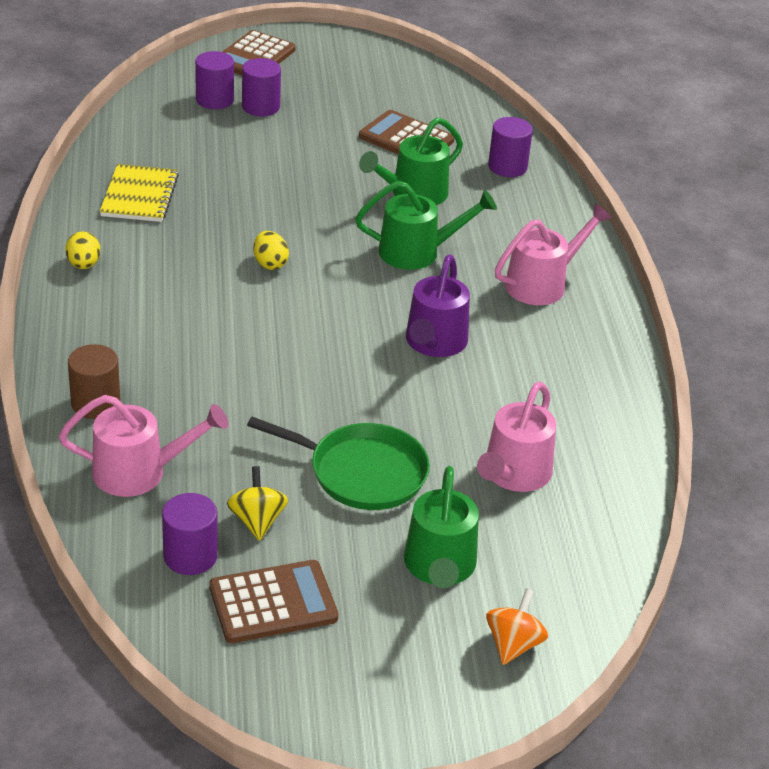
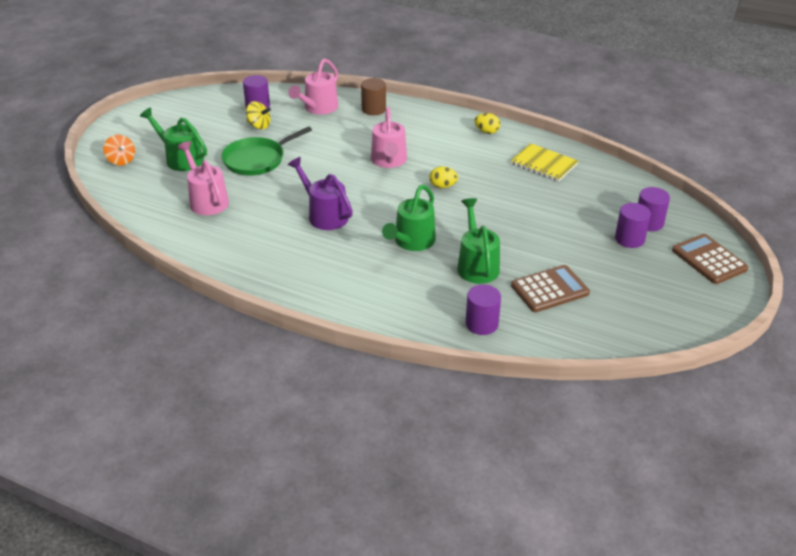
camera: 125 degrees right, 0 degrees up
(273, 603) = (212, 116): brown calculator -> none
(543, 283) = (339, 279): pink watering can -> pink watering can (389, 161)

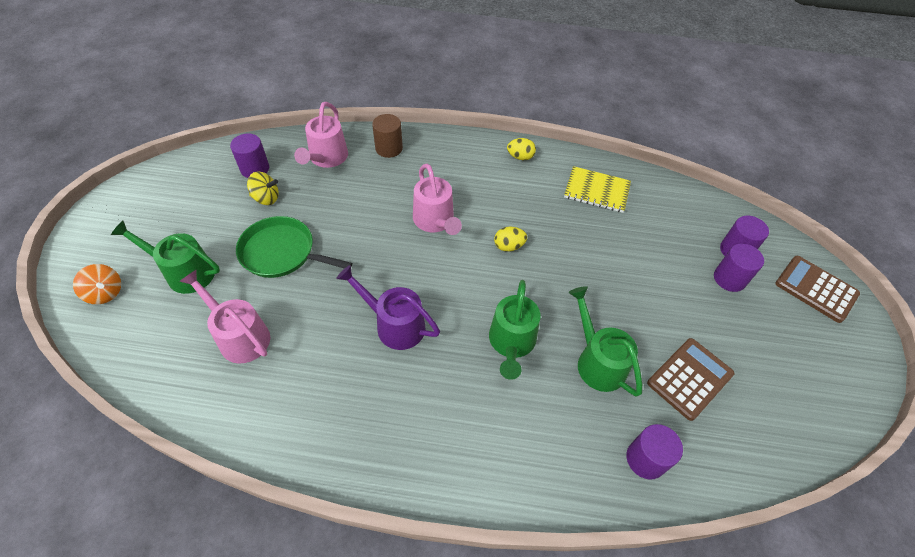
camera: 20 degrees left, 15 degrees up
(257, 159) = (282, 252): green pan -> green pan turned 75 degrees clockwise

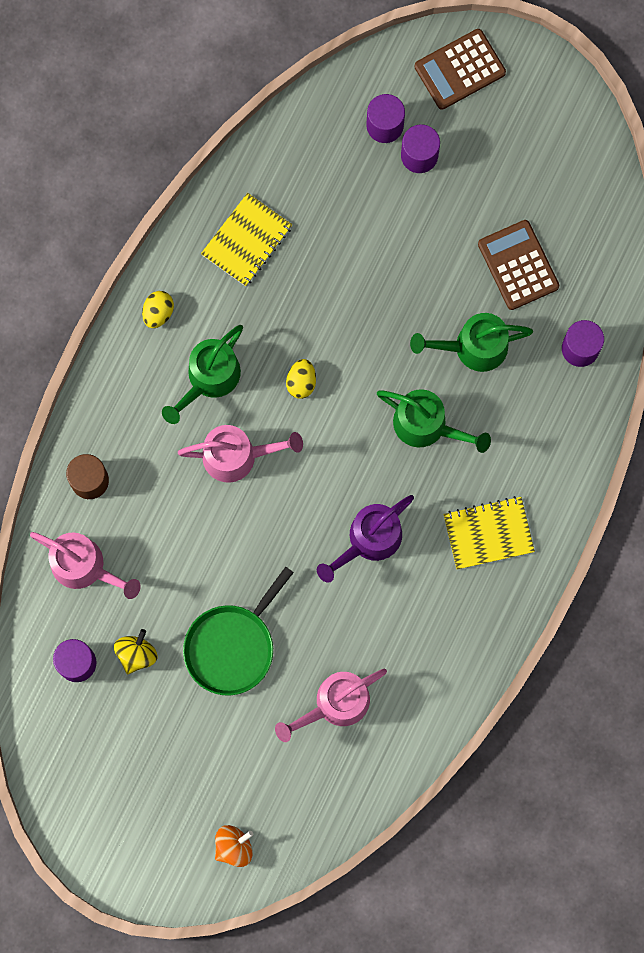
camera: 70 degrees left, 25 degrees up
(184, 272) = (229, 759): green watering can -> green watering can (209, 379)
(429, 423) = (488, 533): none -> yellow notebook

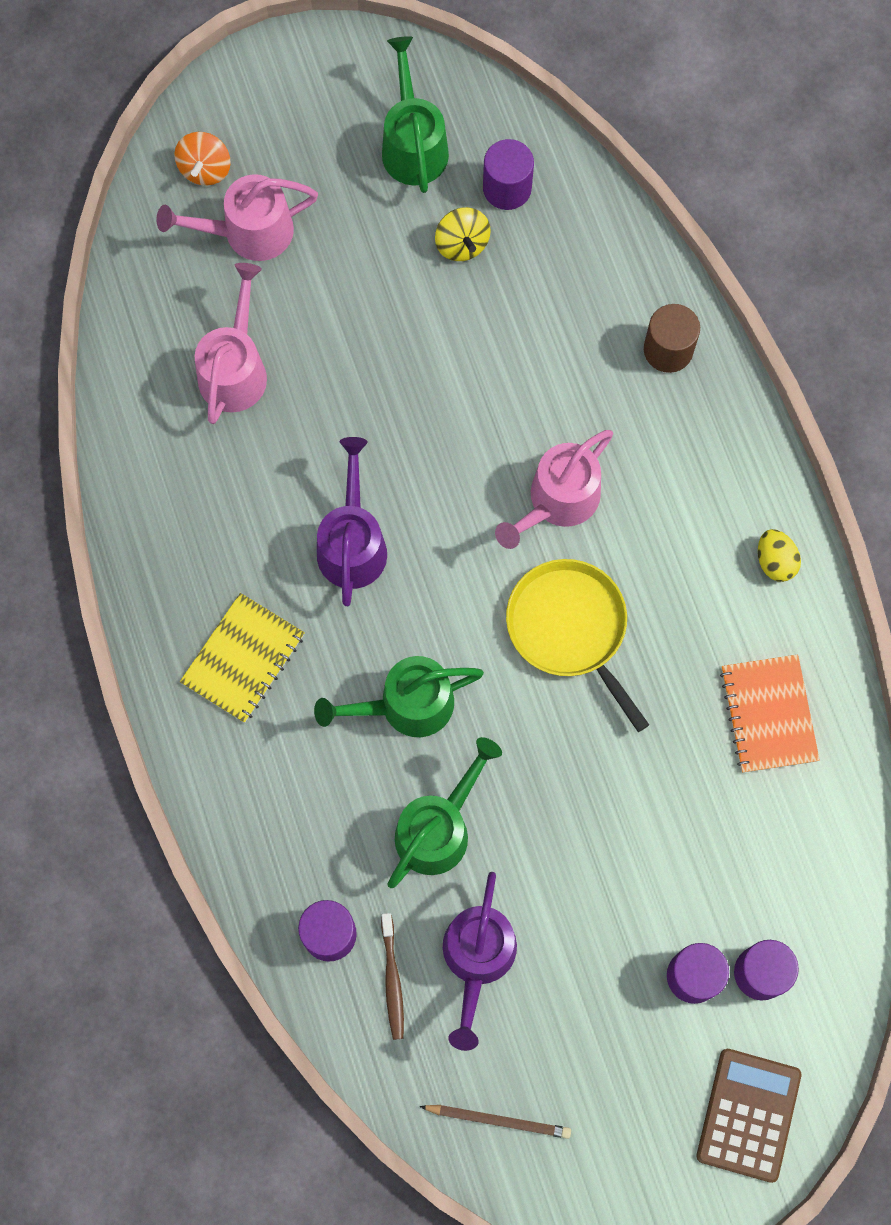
camera: 135 degrees right, 5 degrees down
(85, 567) = (589, 273): pink watering can -> pink watering can (248, 232)
(209, 379) = (660, 546): green watering can -> green watering can (413, 144)
(232, 646) = (382, 331): green pan -> none
(246, 240) = (769, 714): yellow notebook -> orange notebook
(301, 382) = (570, 628): yellow egg -> yellow pan
(518, 265) = (477, 959): brown calculator -> purple watering can
(570, 296) = (392, 980): none -> brown toothbrush
(583, 182) = (498, 1120): none -> brown pencil

